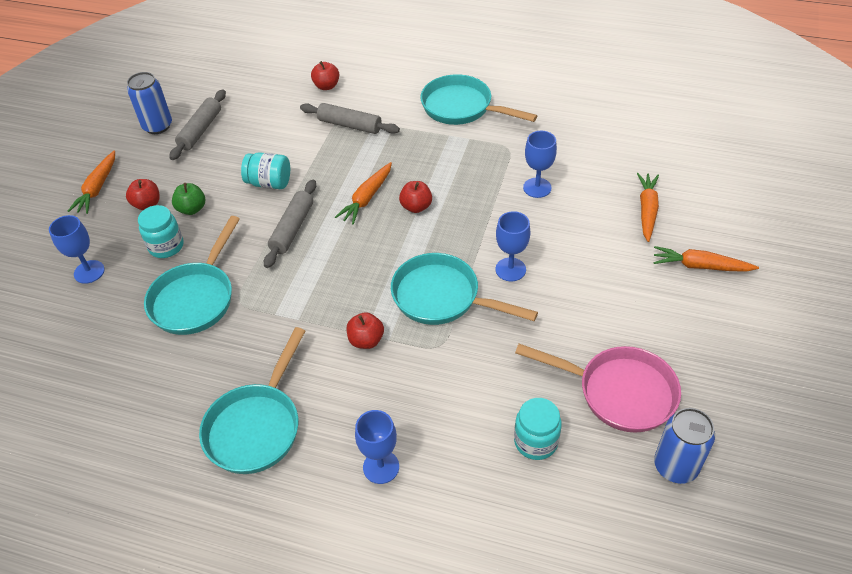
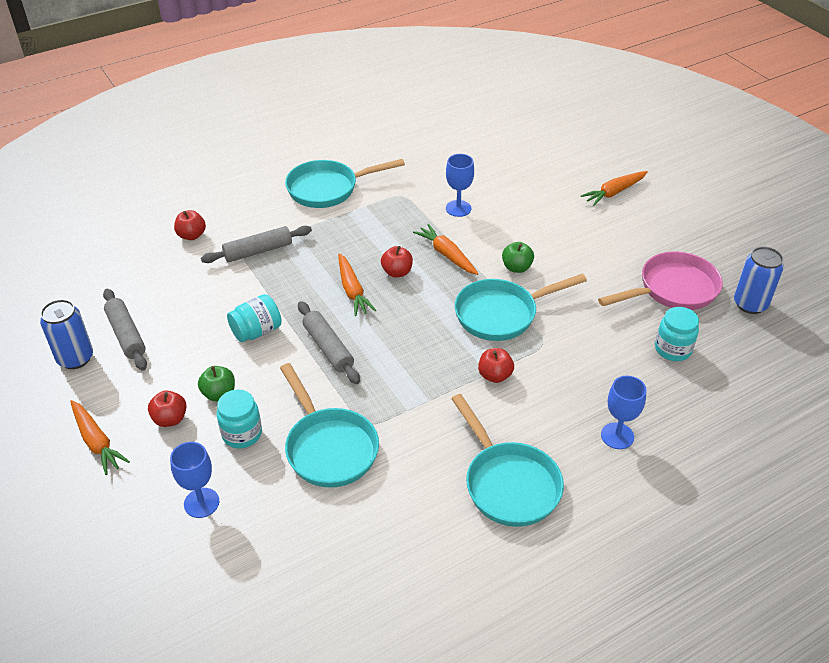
camera: 50 degrees left, 5 degrees down
(510, 269) = (516, 267): blue goblet -> green apple
(647, 210) = (541, 180): orange carrot -> orange carrot (446, 254)

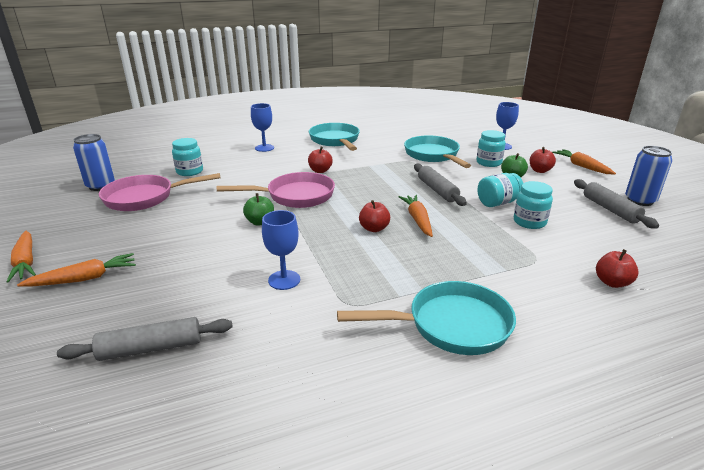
camera: 170 degrees left, 15 degrees down
(231, 301) = (529, 222): none -> turquoise jar
(258, 251) = (521, 259): grey rolling pin -> grey rolling pin (151, 348)
(446, 254) = (320, 237): orange carrot -> orange carrot (26, 262)
(501, 314) = (295, 196): turquoise pan -> pink pan

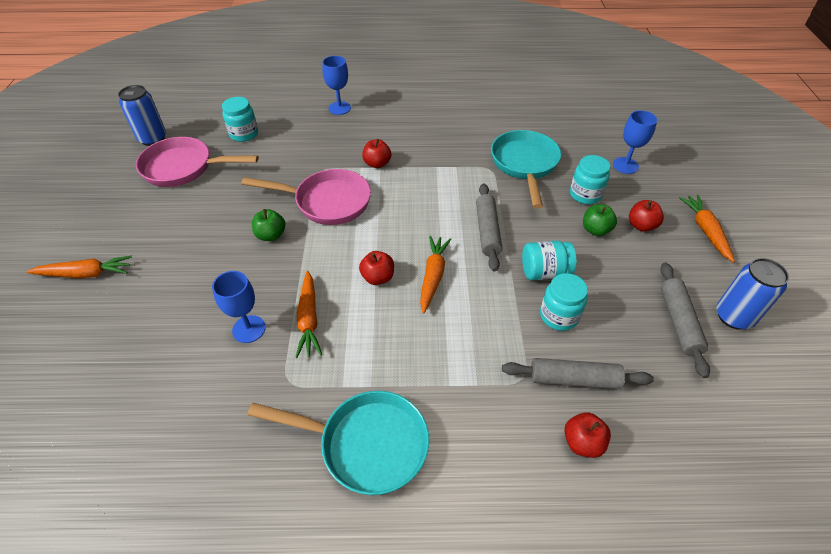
camera: 20 degrees right, 20 degrees up
(26, 262) = (50, 237): orange carrot -> orange carrot (309, 319)
(151, 348) = (99, 381): grey rolling pin -> grey rolling pin (573, 379)
(335, 141) = (425, 110): turquoise pan -> none

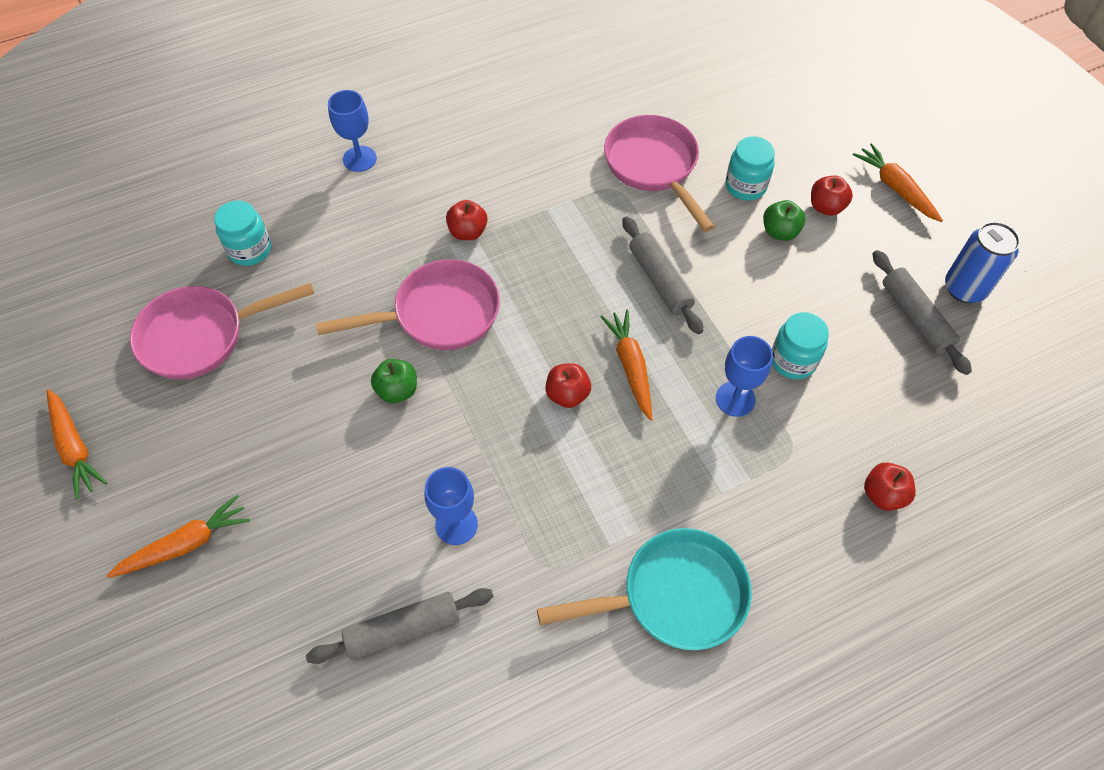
camera: 25 degrees left, 10 degrees up
(153, 139) = (116, 306): blue can -> none
(309, 319) = (520, 482): orange carrot -> orange carrot (75, 448)
(524, 165) = (654, 167): turquoise pan -> pink pan
(544, 272) = (751, 311): turquoise jar -> none
(573, 379) = (843, 429): grey rolling pin -> grey rolling pin (403, 629)
(625, 165) = (771, 126): blue goblet -> blue goblet (735, 399)

